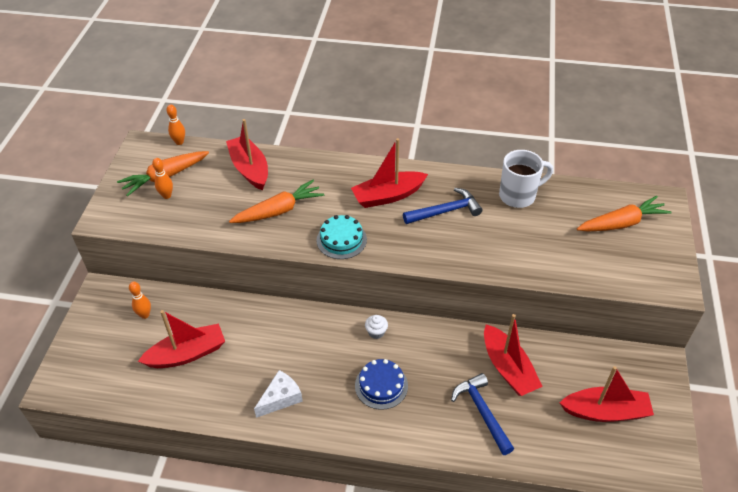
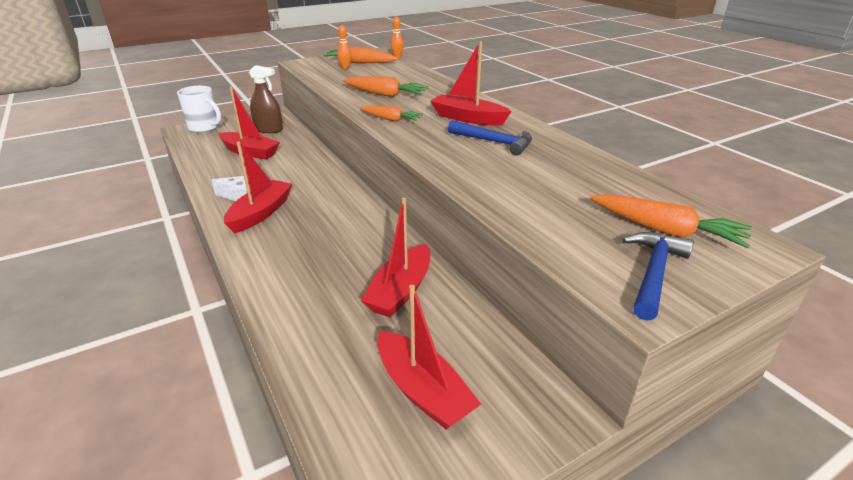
camera: 50 degrees right, 15 degrees down
(145, 315) = (268, 129): orange bowling pin -> brown spray bottle
(249, 169) = (409, 76): red boat -> red boat (261, 213)
(341, 240) = (391, 119): turquoise cake -> orange carrot
(376, 332) = (356, 207): white cupcake -> none
(381, 385) = (301, 231): blue cake -> none
(482, 412) = (327, 297): blue hammer -> blue hammer (653, 273)
(518, 195) = (580, 164): white mug -> white mug (205, 128)

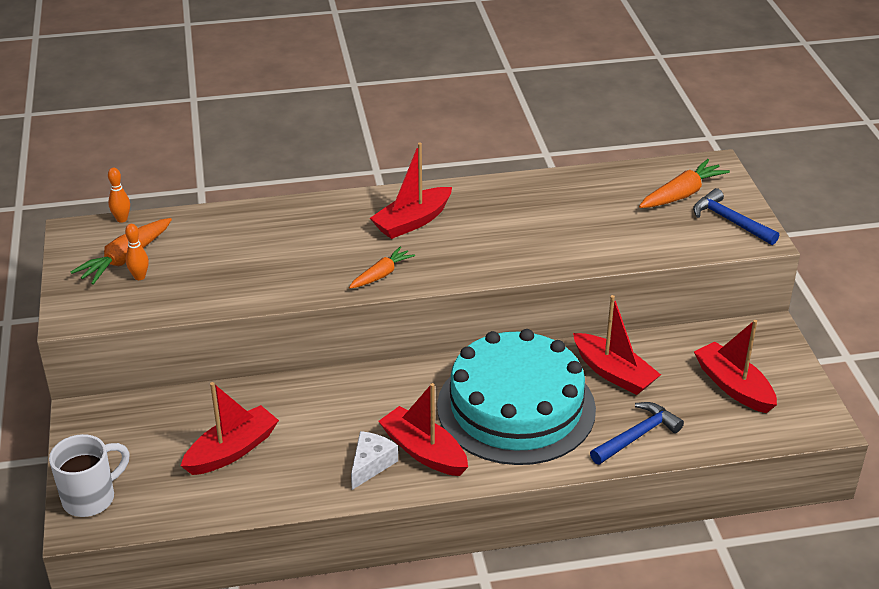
camera: 70 degrees left, 5 degrees up
(268, 129) = (155, 425): brown spray bottle -> none
(327, 244) = (516, 407): none -> turquoise cake
(385, 94) = (290, 263): orange carrot -> none
(423, 390) = (733, 386): red boat -> red boat turned 105 degrees counterclockwise
(494, 142) = (486, 222): blue hammer -> blue hammer (637, 436)

